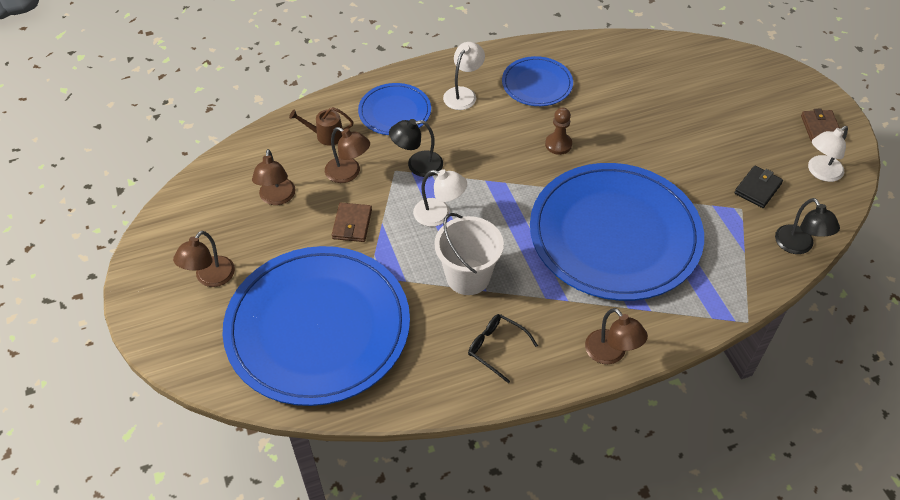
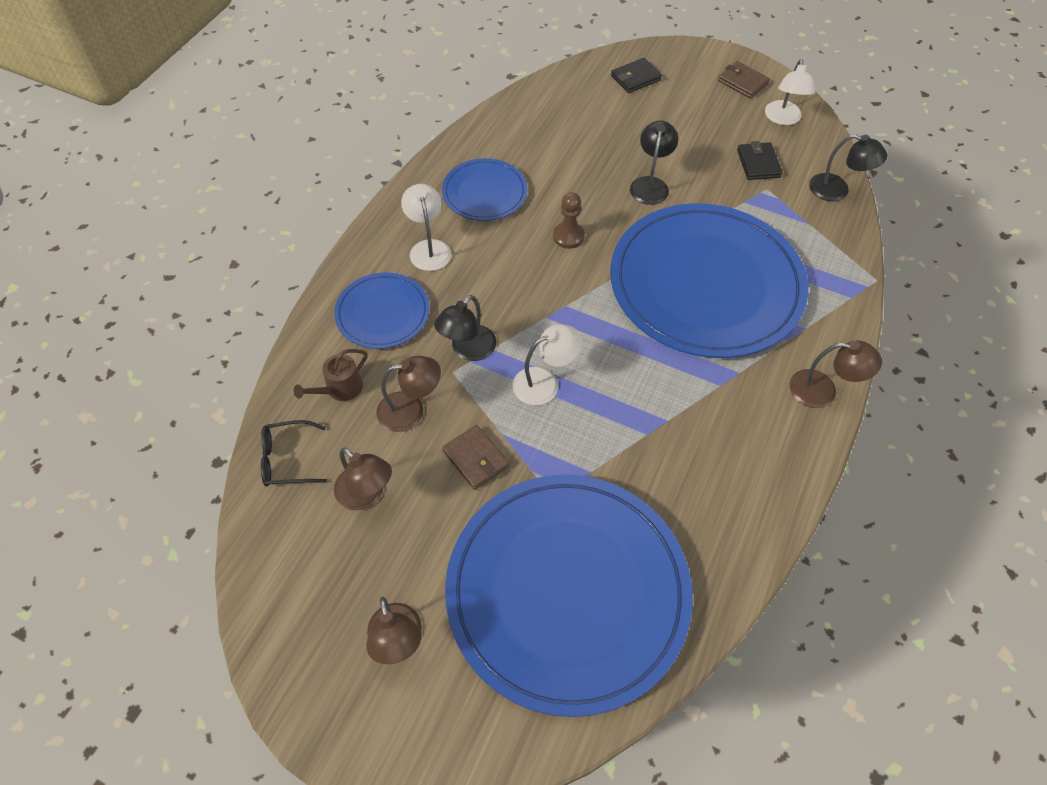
camera: 45 degrees left, 5 degrees up
(468, 277) = (638, 421): white bucket -> none
(496, 348) = (737, 466): black glasses -> black glasses (287, 459)
(656, 150) = (650, 184): none -> black lamp
(736, 76) = (635, 78): none -> black wallet

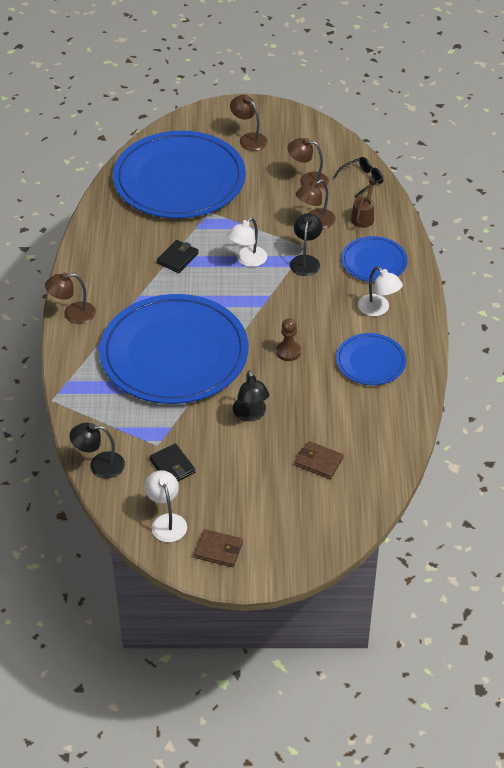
camera: 155 degrees right, 10 degrees down
(475, 459) = (262, 213): brown wallet -> brown wallet (319, 462)
(635, 78) = (318, 515): black wallet -> black wallet (178, 258)

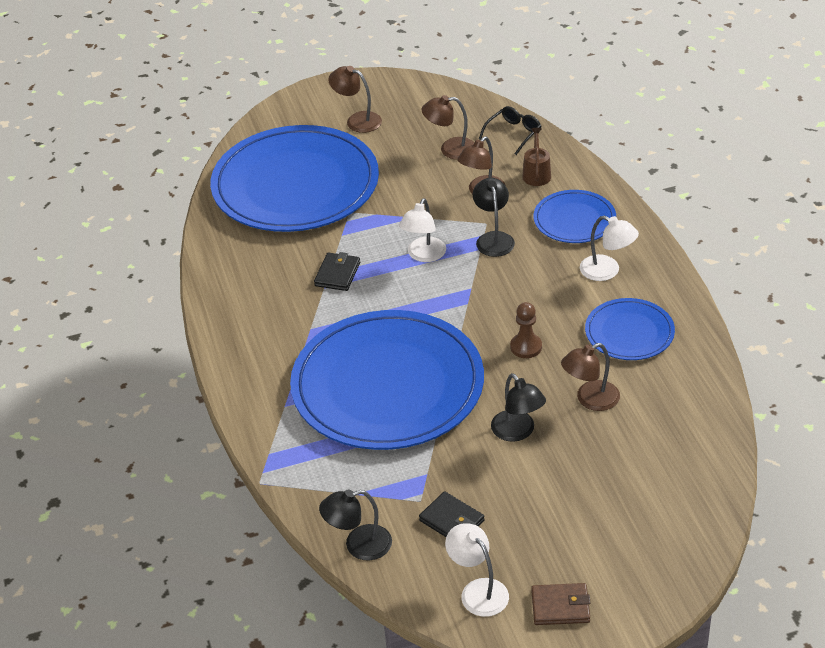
camera: 15 degrees left, 5 degrees down
(72, 314) = (237, 372): brown lamp -> brown lamp (590, 400)
(319, 462) = (629, 465): brown wallet -> none

